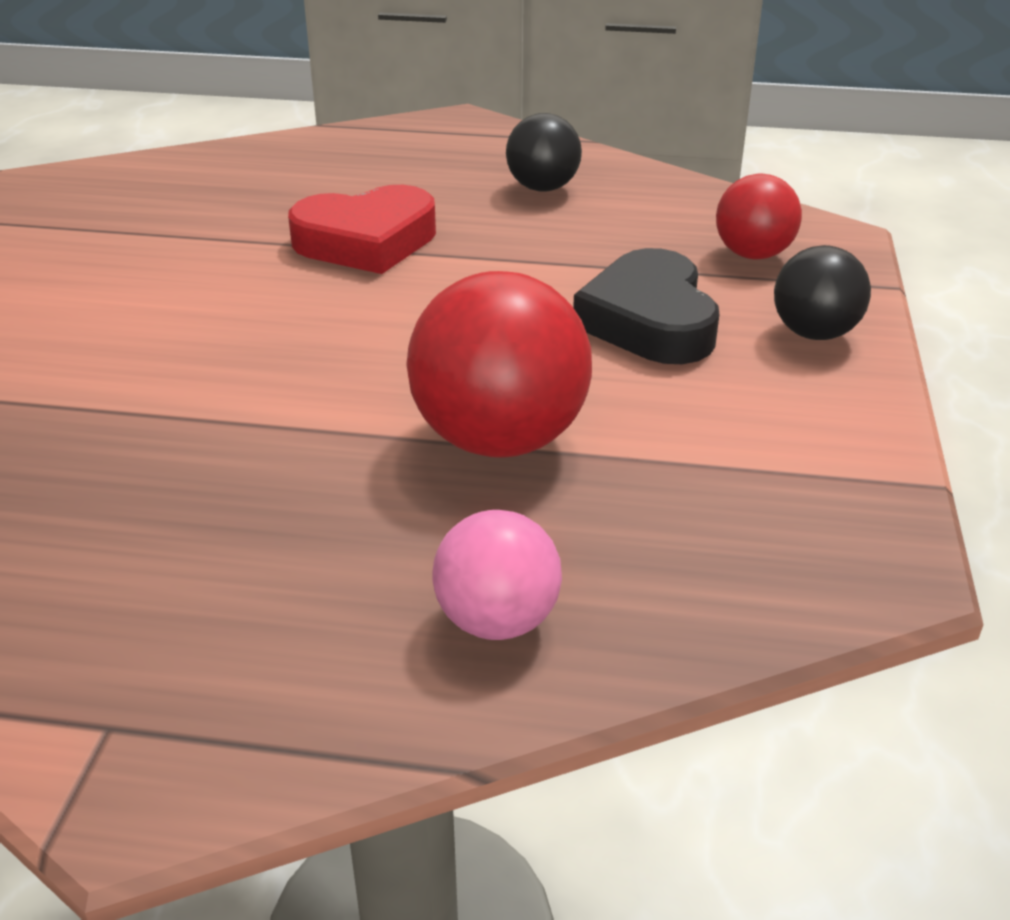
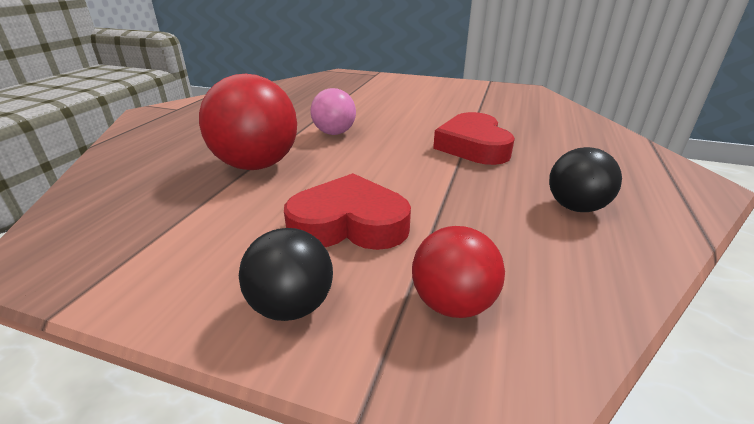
camera: 100 degrees right, 5 degrees down
(497, 620) = (143, 156): pink ball -> pink ball (334, 133)
(649, 321) = (349, 224): black heart -> red heart

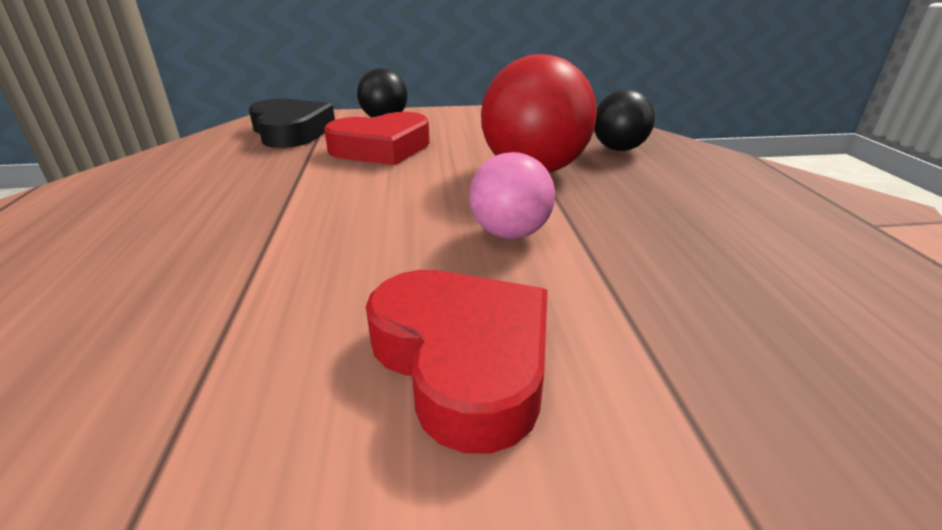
camera: 155 degrees right, 0 degrees up
(452, 304) = (291, 132): red ball -> black heart
(473, 146) = (242, 259): red heart -> red heart (463, 360)
(575, 207) = (143, 194): black ball -> black ball (618, 149)

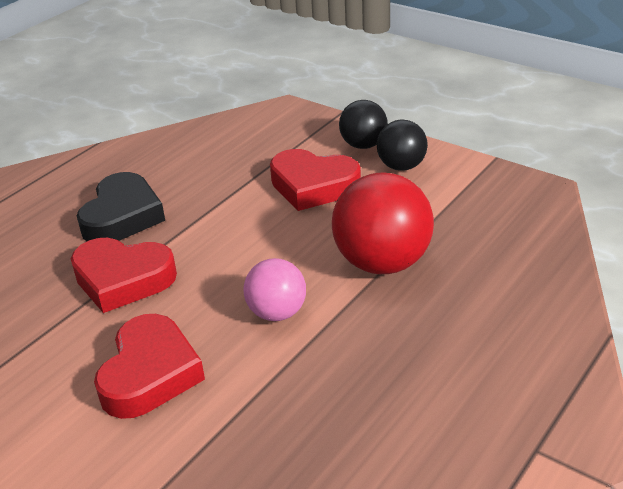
camera: 45 degrees right, 5 degrees up
(257, 284) = (123, 279): none -> red heart
(291, 132) = (278, 136): black heart -> black heart (122, 216)
(618, 149) = (493, 271): black ball -> black ball (401, 166)

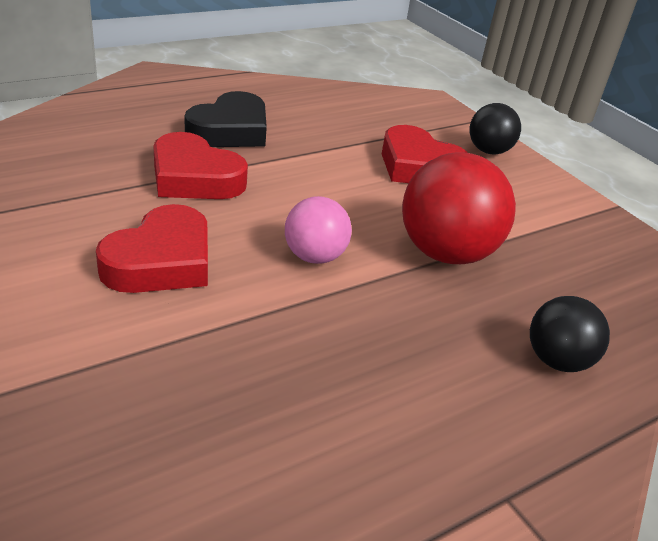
camera: 15 degrees right, 0 degrees up
(401, 166) = (515, 180): black ball -> black ball (557, 360)

